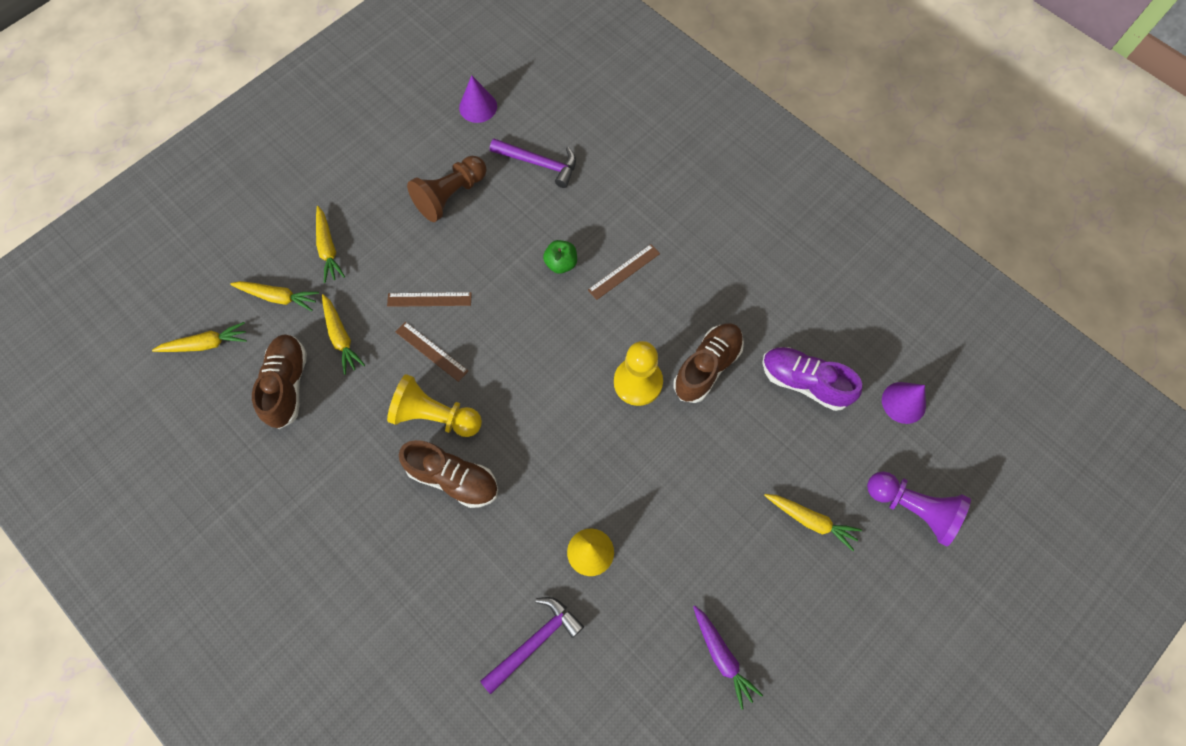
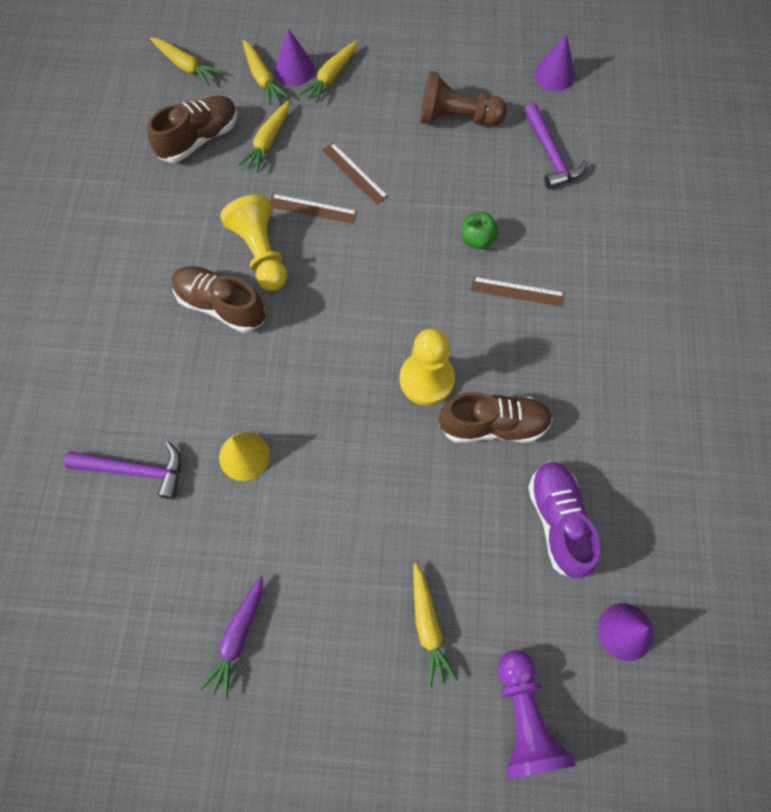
camera: 50 degrees right, 0 degrees up
(294, 268) = (294, 69): none -> purple cone
(431, 351) = (312, 209): brown ruler -> brown ruler turned 75 degrees counterclockwise
(453, 478) = (221, 306): brown shoe -> brown shoe turned 135 degrees clockwise

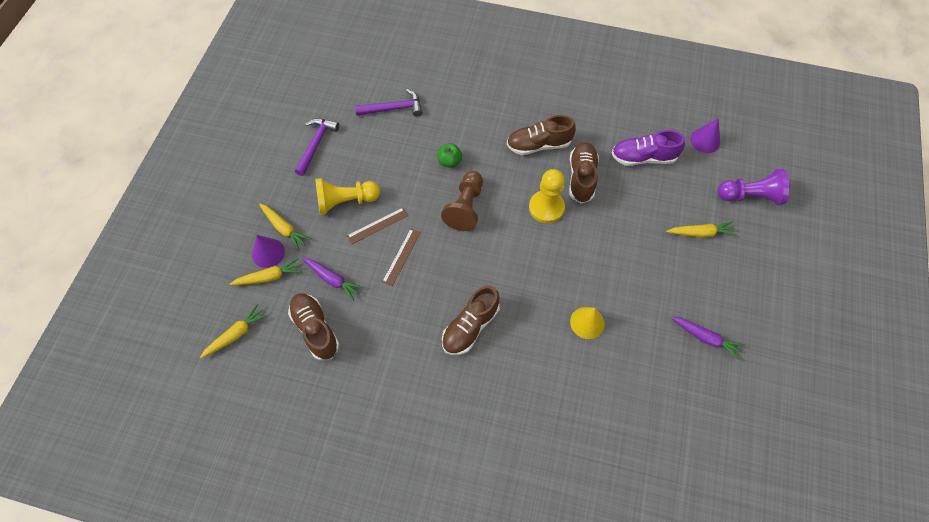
camera: 80 degrees left, 5 degrees down
(135, 470) = (590, 395): purple hammer -> purple hammer (316, 144)
(261, 253) = (431, 295): yellow pawn -> yellow pawn (345, 201)
(268, 142) = (333, 280): yellow carrot -> purple carrot
(456, 118) = (347, 155): brown pawn -> brown pawn (465, 207)
(517, 291) = (492, 147): brown ruler -> none
(539, 355) = (539, 145): none -> brown shoe
(554, 75) = (328, 92): purple cone -> none

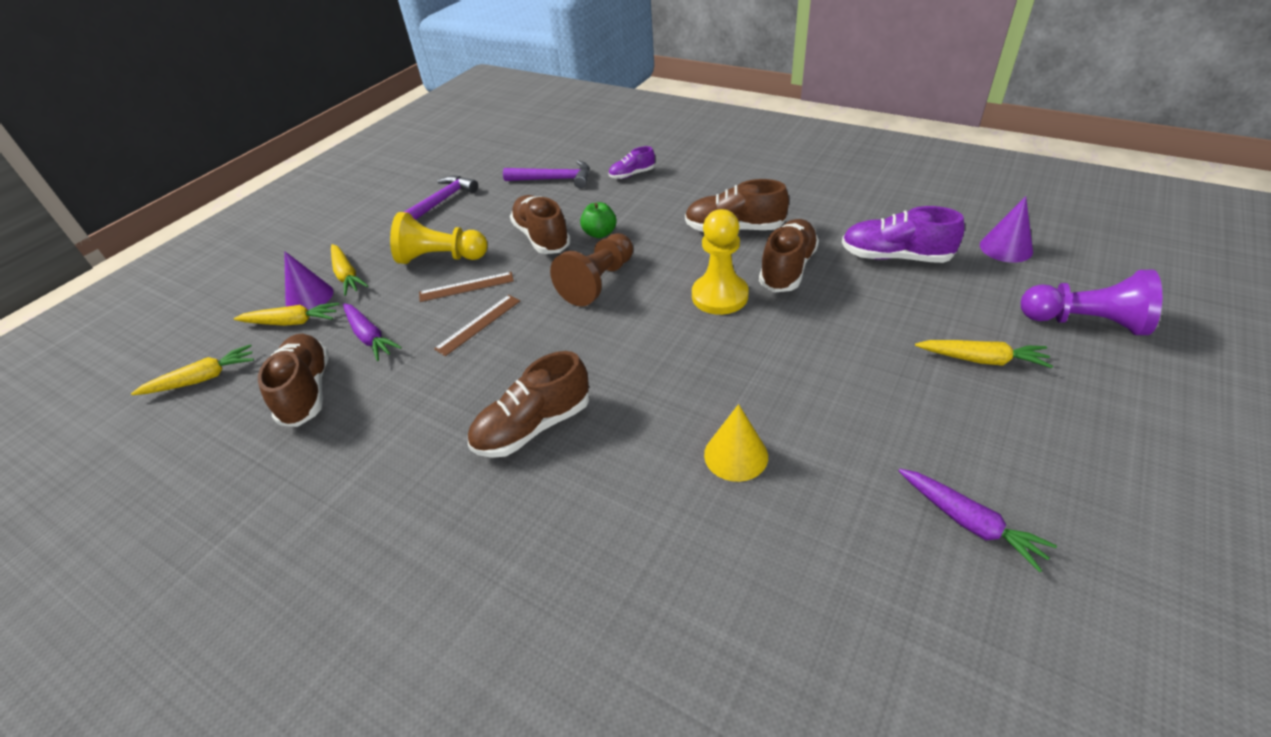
camera: 20 degrees right, 20 degrees down
(410, 171) = (542, 237): none -> brown shoe
(450, 96) = (632, 174): none -> purple shoe

